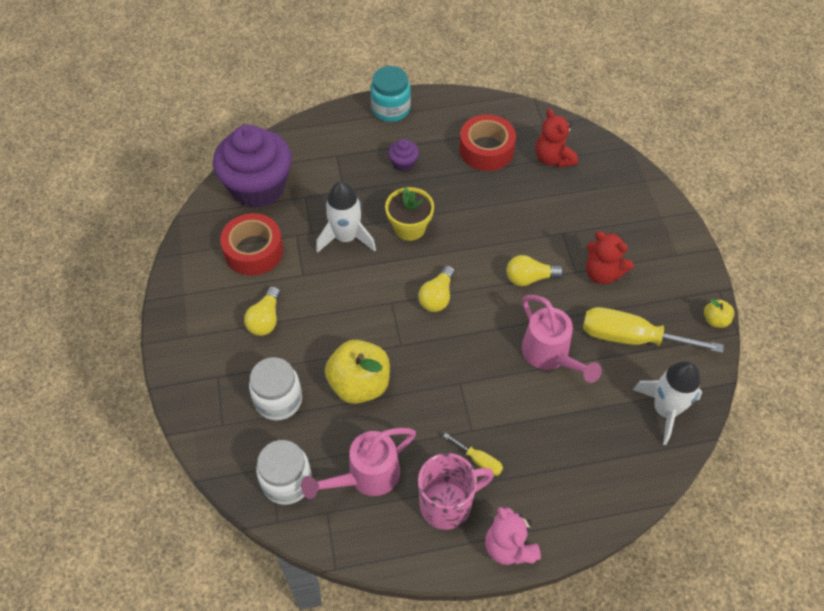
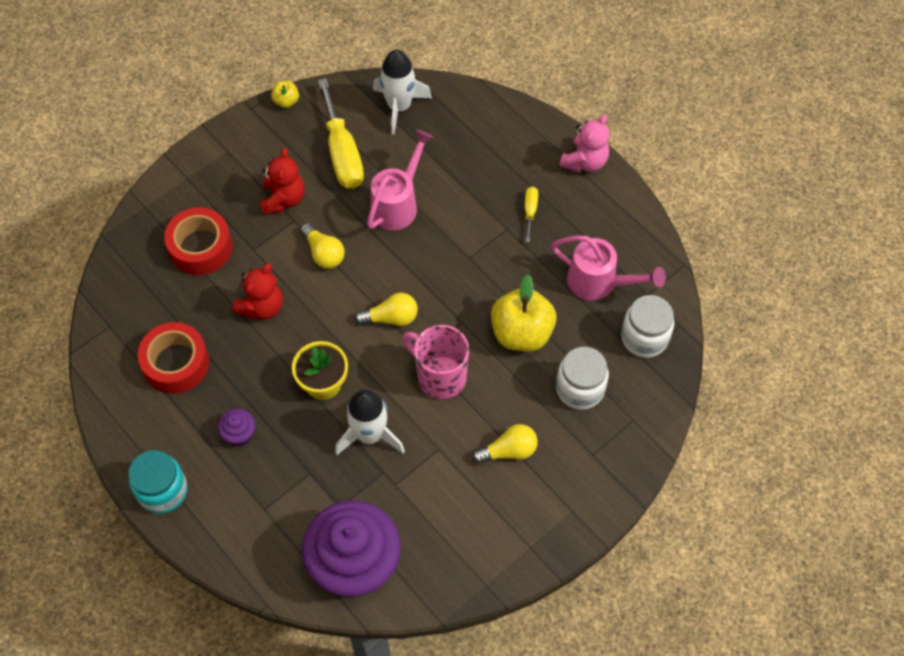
camera: 120 degrees left, 5 degrees up
(254, 251) = (439, 513): red tape -> red tape (200, 247)
(447, 504) = (581, 216): pink mug -> pink mug (440, 376)
(553, 159) = (156, 296): red teddy bear -> red teddy bear (262, 307)

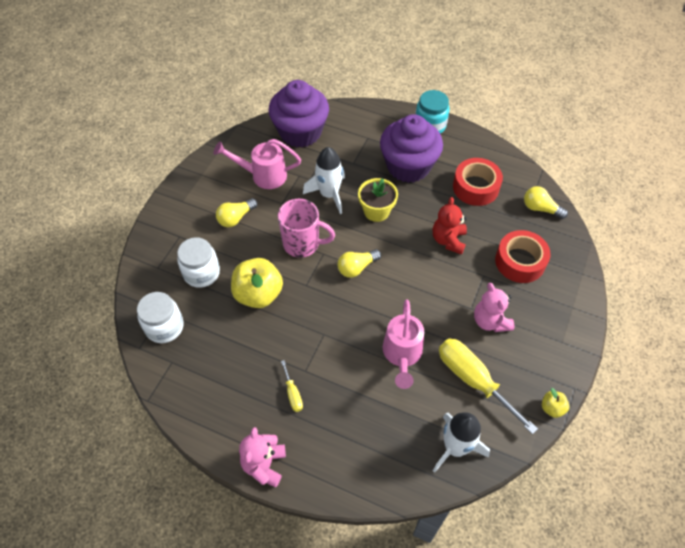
camera: 155 degrees right, 5 degrees down
(239, 434) = (408, 166): purple cupcake -> purple cupcake, size x2.45
(283, 199) = (490, 321): red teddy bear -> pink teddy bear
(323, 253) = (432, 293): yellow light bulb -> yellow light bulb (540, 208)
(599, 283) = (213, 355): pink watering can -> pink watering can (263, 175)

